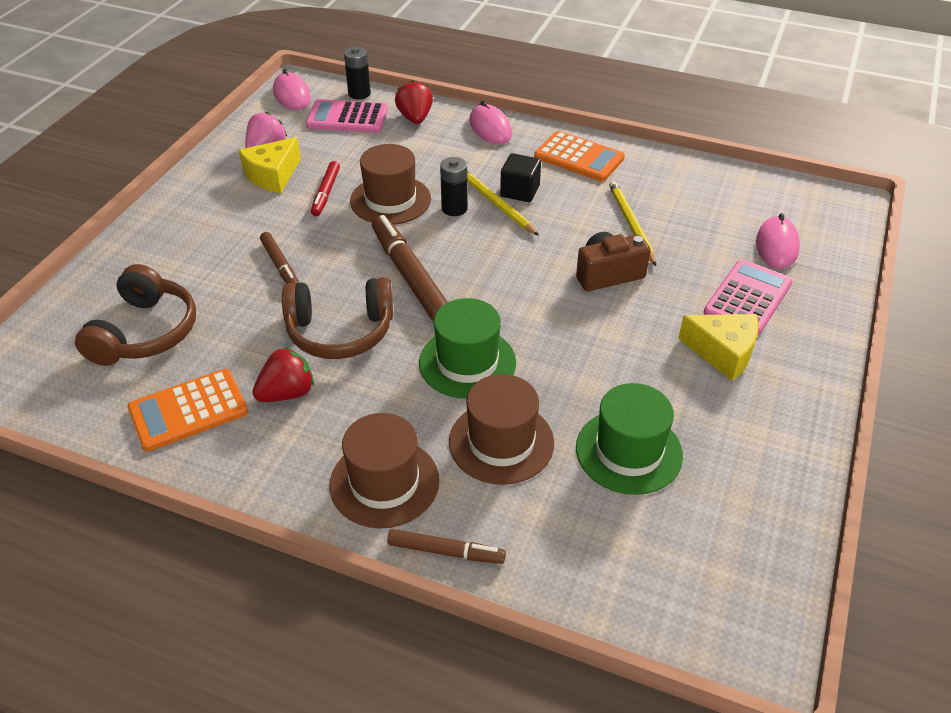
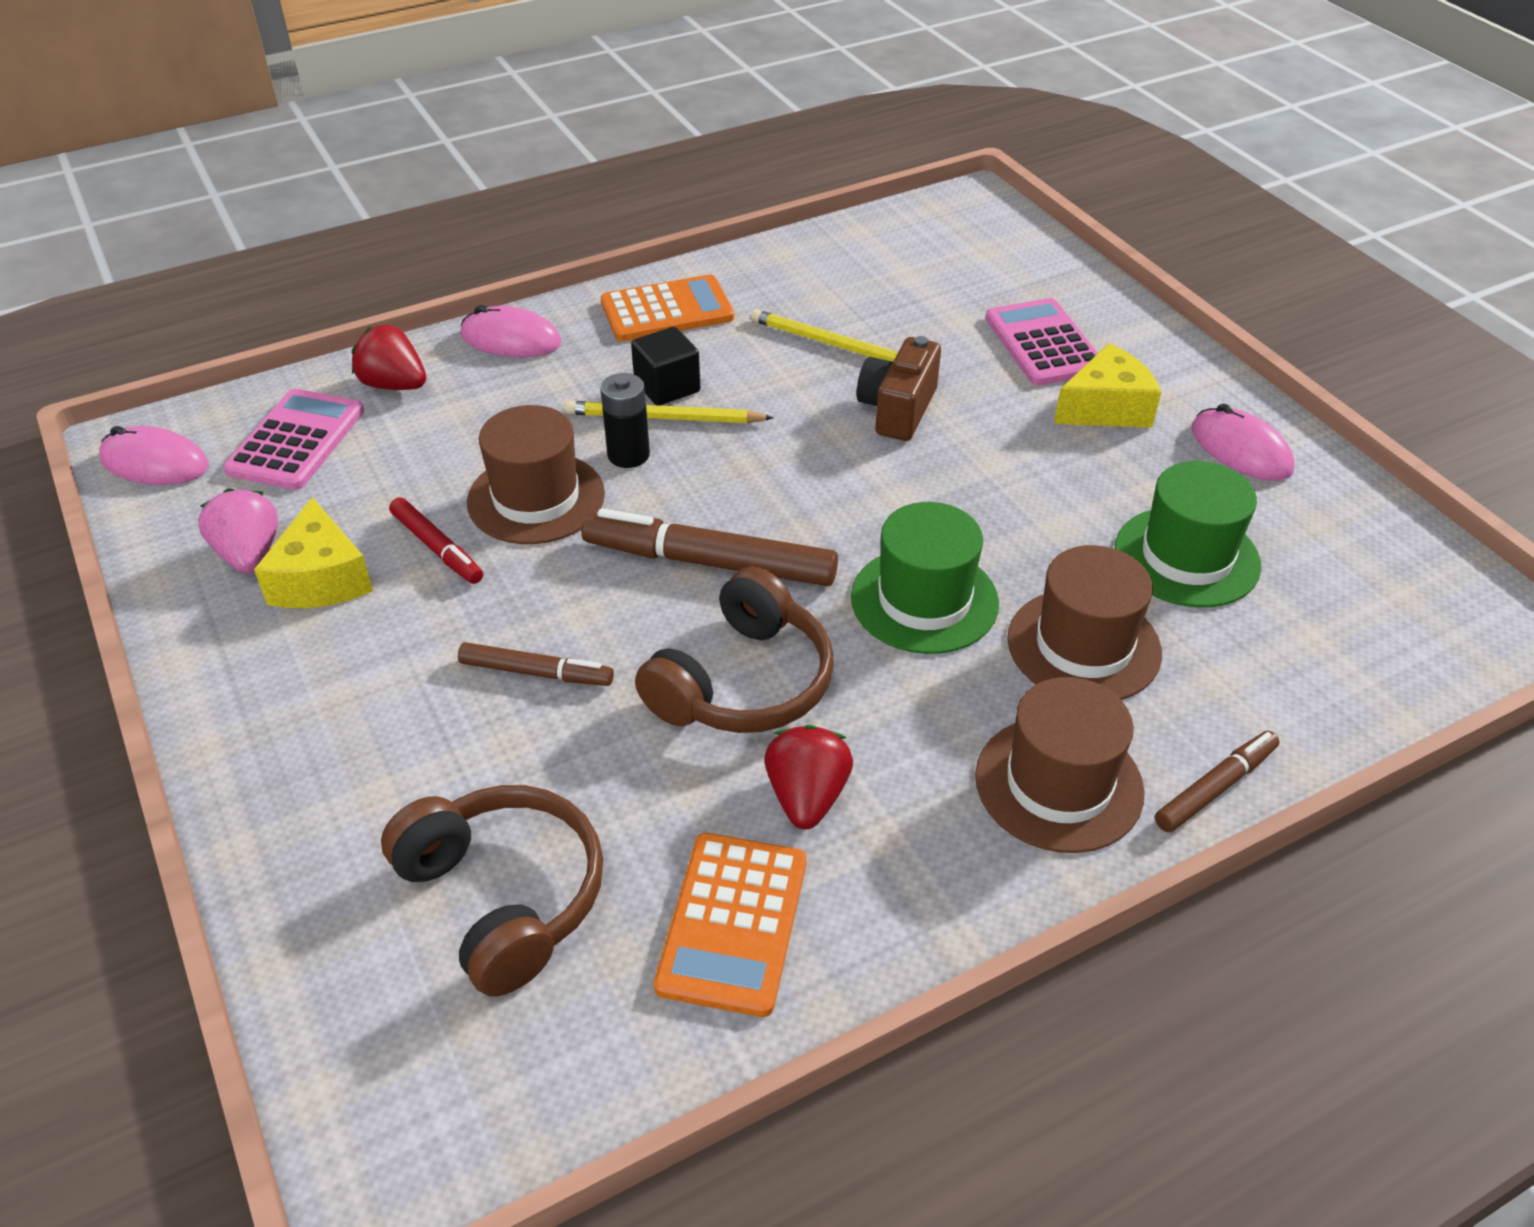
camera: 50 degrees left, 0 degrees up
(347, 118) = (296, 441): pink calculator -> pink calculator turned 150 degrees clockwise
(359, 94) = (259, 401): black battery -> none
(777, 246) = (987, 278): pink mouse -> pink mouse (1241, 450)

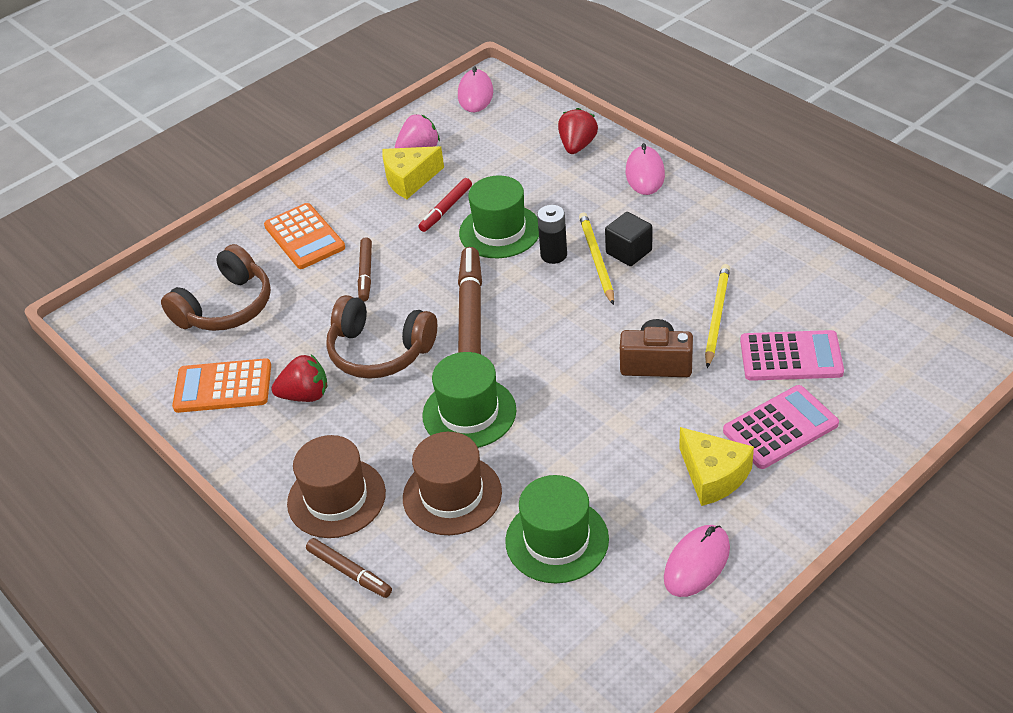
camera: 80 degrees right, 0 degrees up
(296, 441) = (512, 131): pink calculator -> pink calculator (791, 357)
(536, 498) = (500, 231): brown hat -> green hat
(667, 310) = (714, 228): orange calculator -> orange calculator (304, 237)

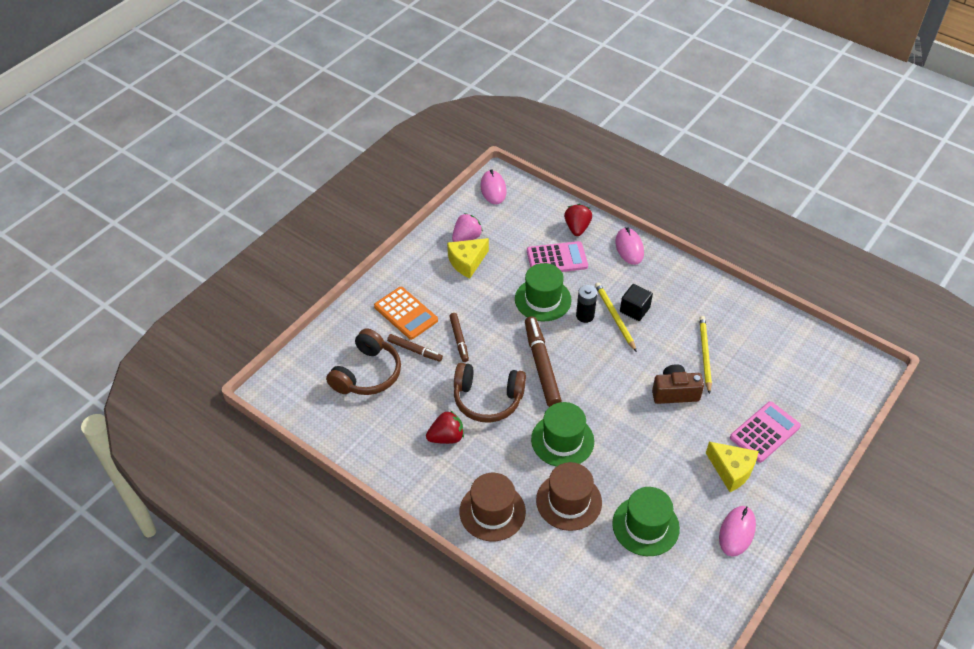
camera: 15 degrees left, 5 degrees up
(223, 387) = (386, 436): orange calculator -> none
(349, 572) = (518, 564): brown marker -> brown marker (415, 350)
(446, 209) = (500, 284): red marker -> none
(791, 357) = (759, 380): pink calculator -> pink calculator (557, 259)

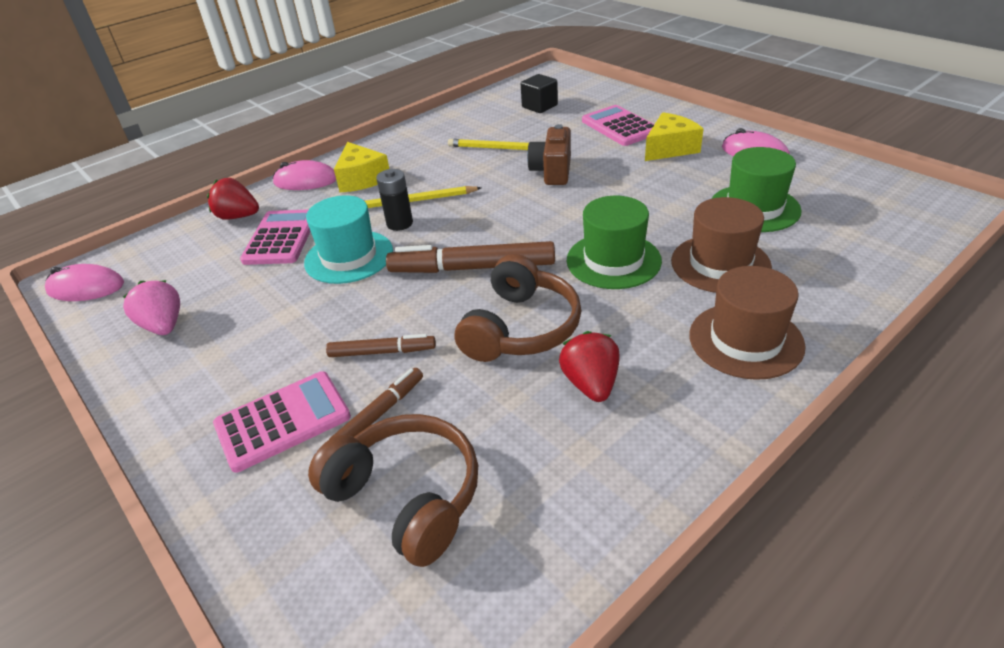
camera: 75 degrees left, 10 degrees down
(405, 313) = (283, 421): orange calculator -> pink calculator
(467, 262) = (217, 329): yellow cheese -> yellow cheese (361, 179)
(543, 299) = (349, 257): green hat -> turquoise hat
(634, 310) = (410, 186): black cube -> black cube (539, 106)

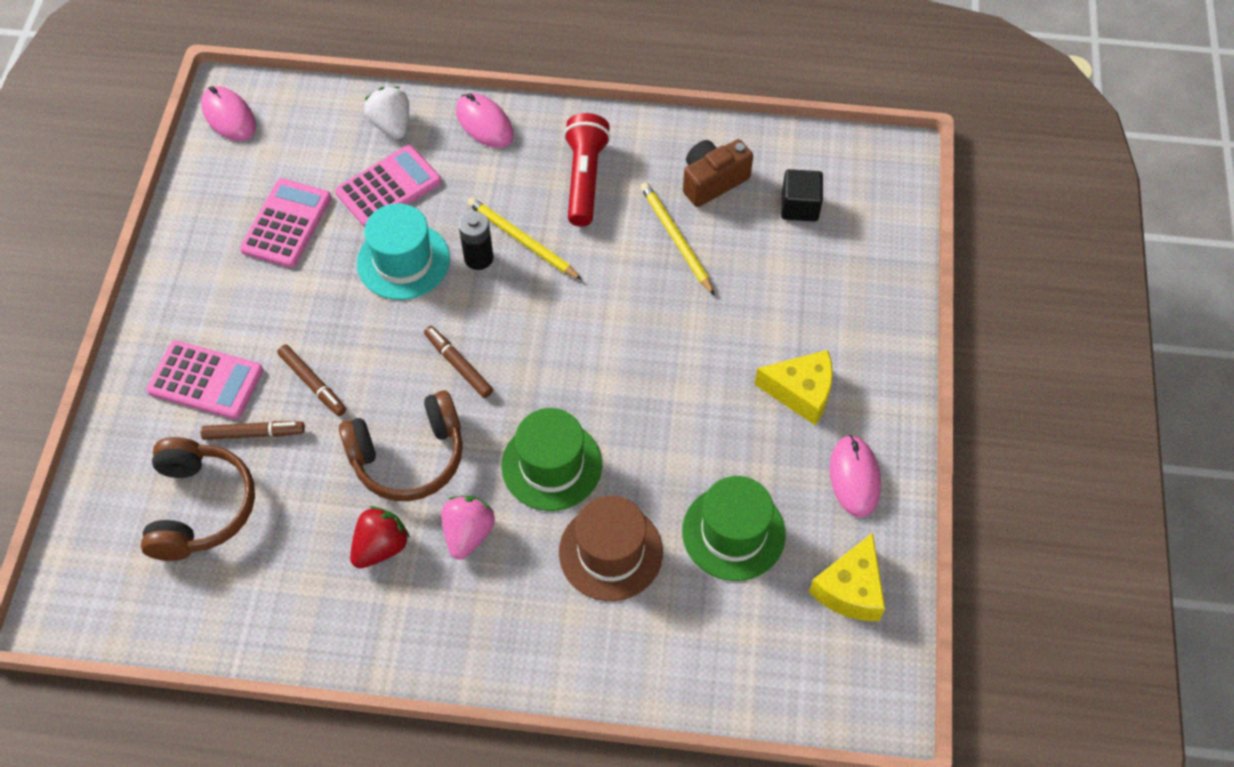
camera: 45 degrees right, 20 degrees up
(164, 326) = (232, 214): pink strawberry -> pink strawberry (468, 533)
(238, 216) = (391, 125): red strawberry -> white strawberry
(361, 179) = (524, 165): yellow cheese -> yellow cheese (850, 589)
(409, 162) = (585, 179): none -> red flashlight
(472, 268) = (458, 365): brown marker -> brown marker, size x0.57
(552, 171) = (666, 315): brown camera -> brown camera (712, 181)
(620, 126) = (814, 315): pink calculator -> pink calculator (286, 224)
(745, 340) = (512, 625): brown hat -> none

